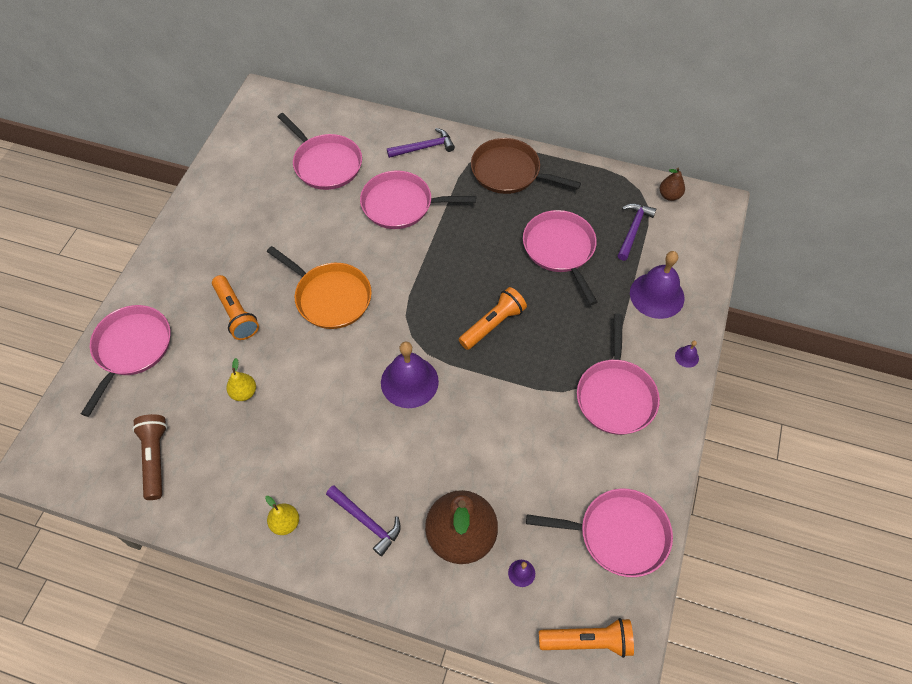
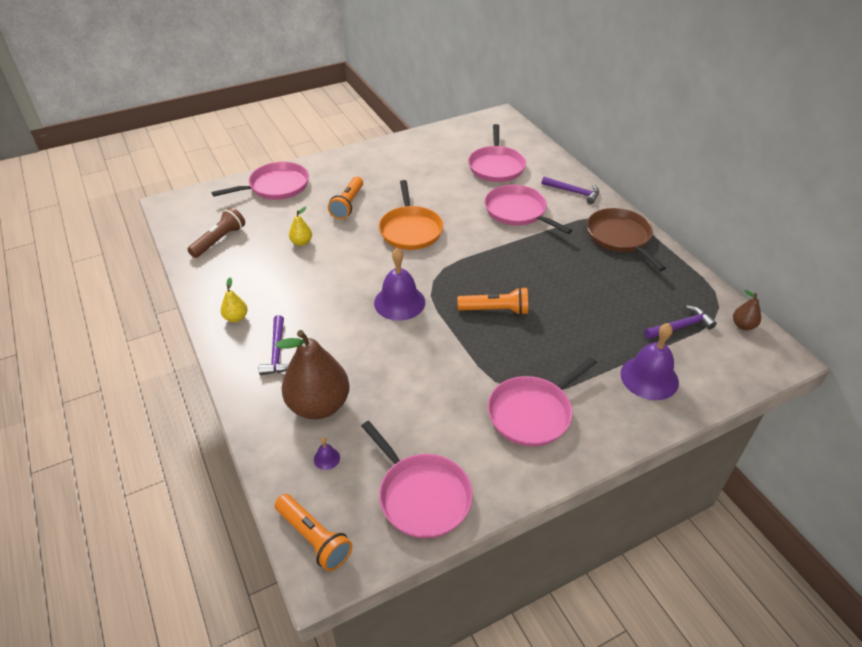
camera: 45 degrees right, 15 degrees down
(560, 249) = (602, 301): pink pan -> none
(686, 357) = (625, 432): purple bell -> none

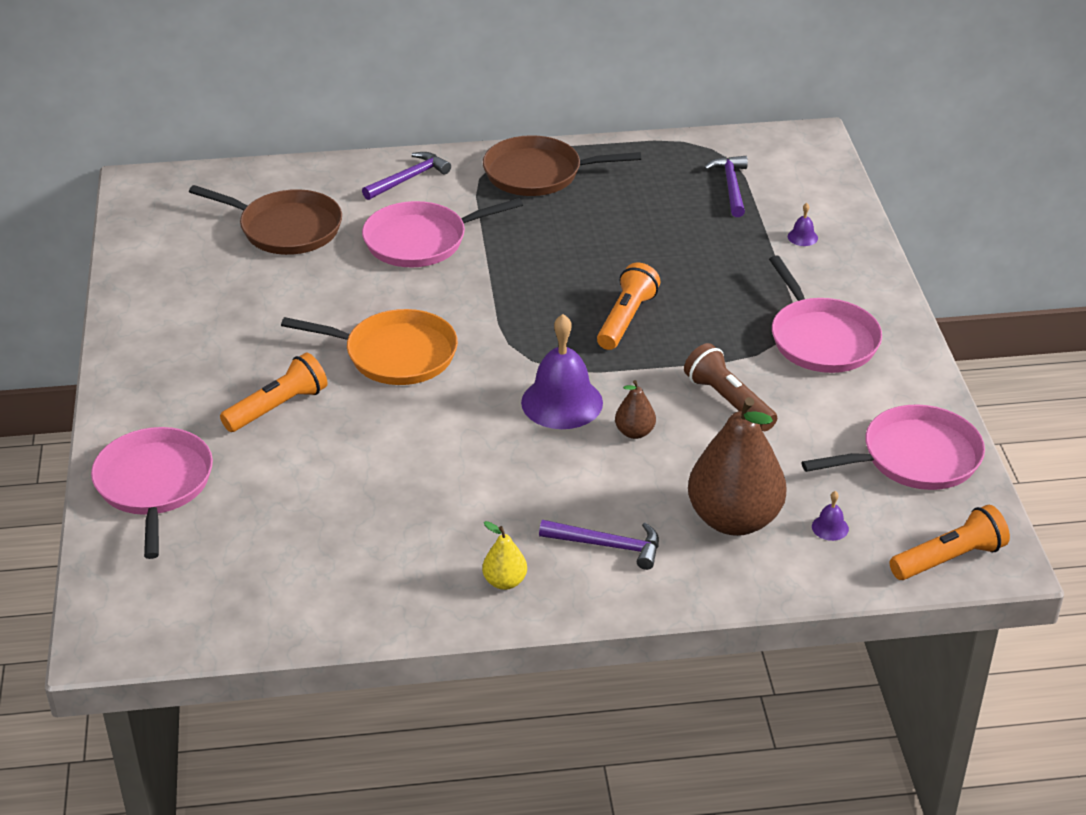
camera: 70 degrees left, 5 degrees down
(219, 240) = (277, 580): brown flashlight -> brown flashlight (728, 401)
(301, 242) = (350, 479): yellow pear -> none
(348, 204) = (278, 407): orange flashlight -> orange flashlight turned 75 degrees counterclockwise
(496, 166) = (286, 228): pink pan -> brown pan
(649, 377) = (802, 237): purple bell -> purple bell, size x0.42
(743, 325) = (751, 144): brown pear -> brown pear (634, 432)

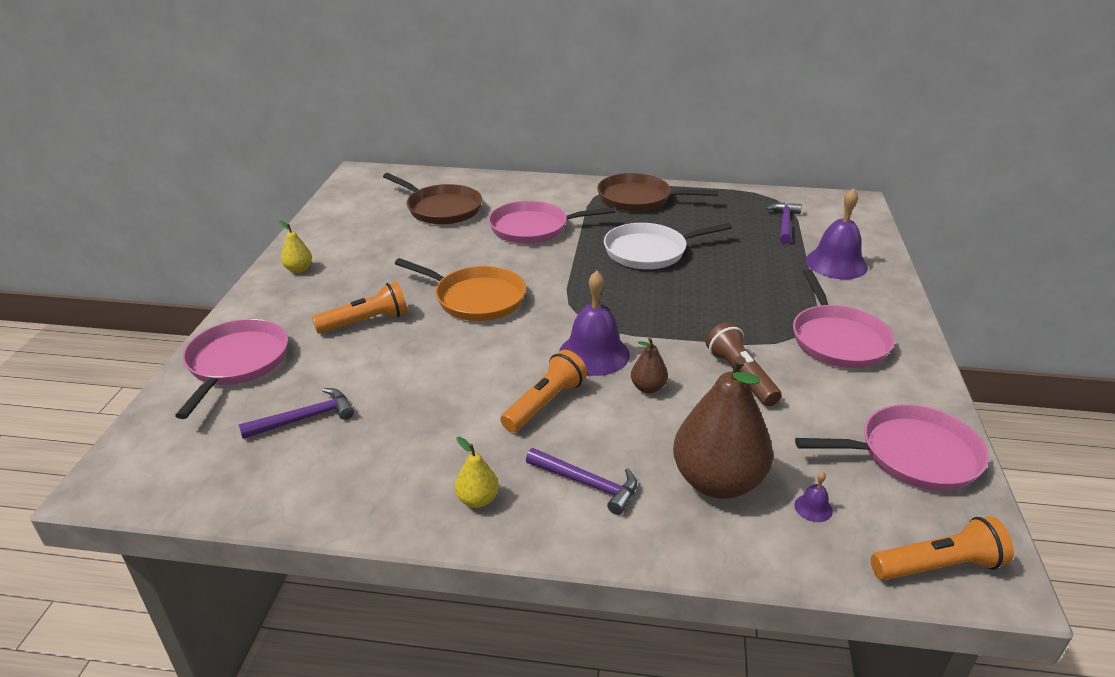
camera: 15 degrees right, 5 degrees down
(149, 350) = (298, 269): none -> yellow pear
(409, 178) = (543, 191): purple hammer -> purple hammer (305, 418)
(579, 254) = (649, 251): none -> white pan
(626, 319) = (671, 300): orange flashlight -> orange flashlight (544, 403)
(802, 237) = (836, 263): purple bell -> purple bell, size x2.40

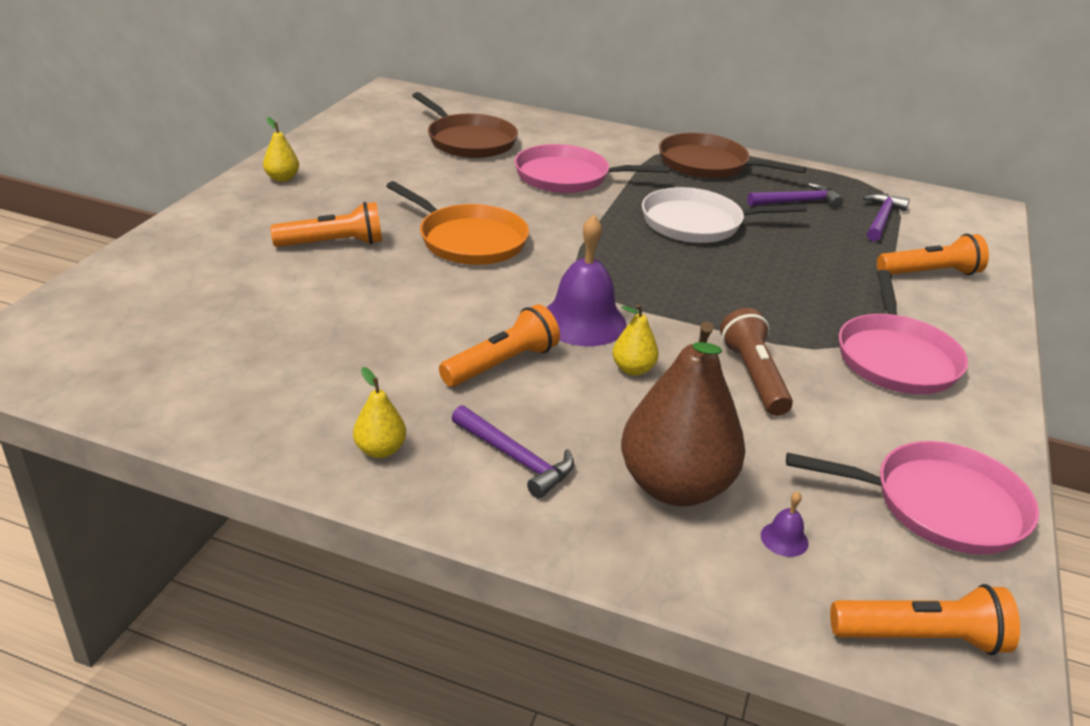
camera: 10 degrees right, 0 degrees up
(236, 363) = (174, 261): pink pan -> none
(305, 418) = (225, 330): purple hammer -> purple hammer (798, 202)
(648, 388) = (633, 369): brown pear -> yellow pear
(836, 263) = (930, 273): purple bell -> orange flashlight

